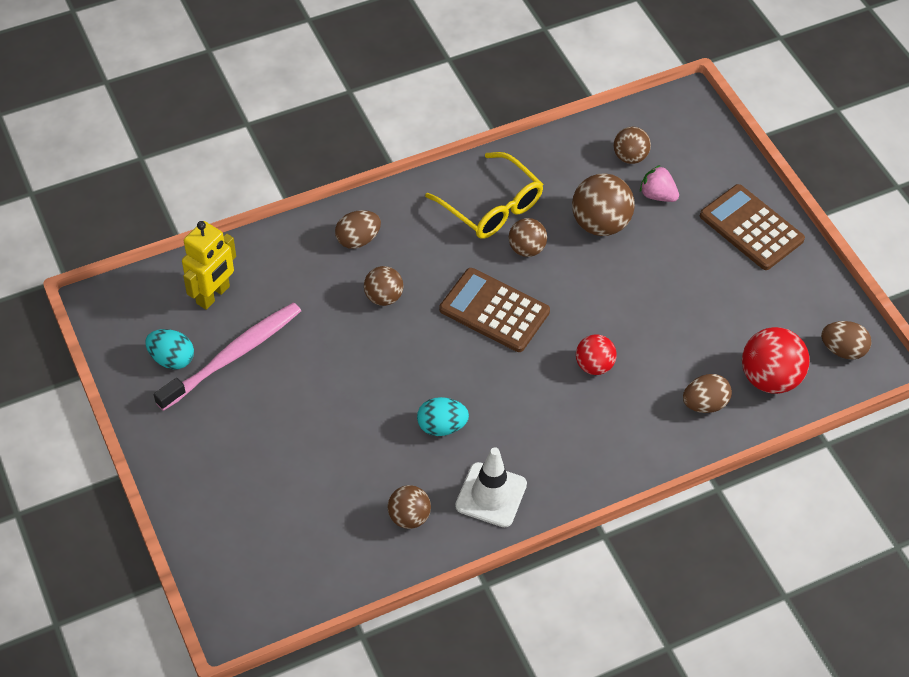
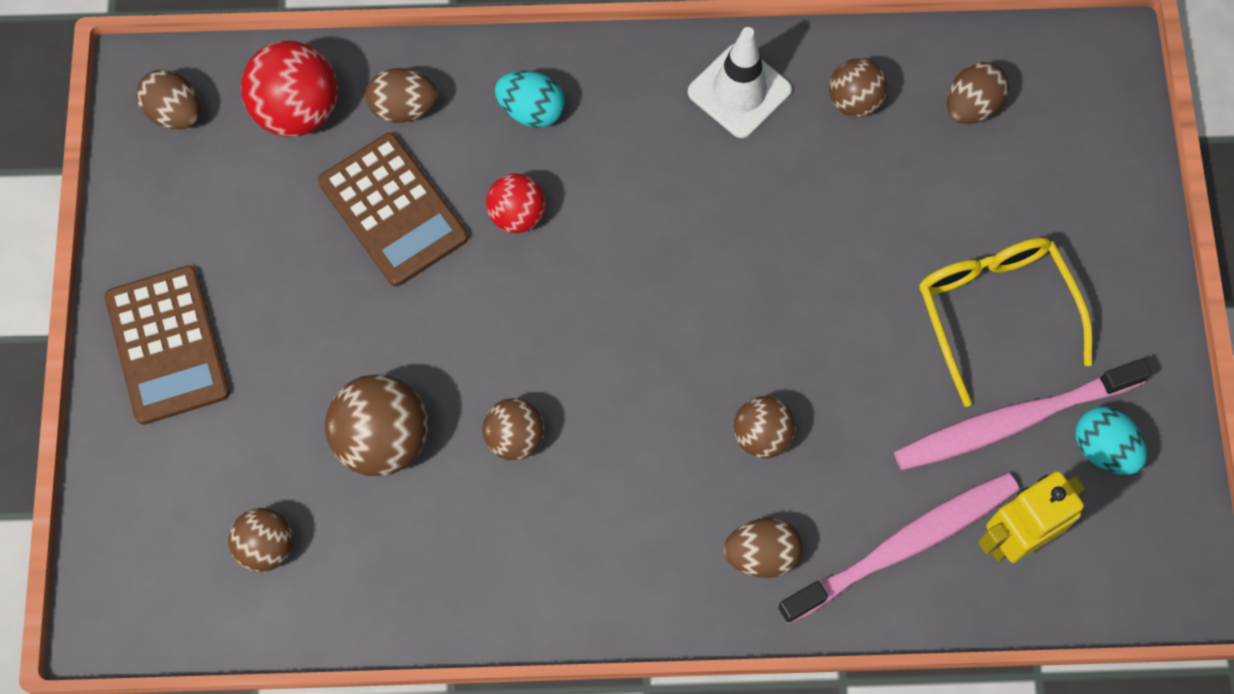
camera: 155 degrees left, 15 degrees up
(277, 270) = (904, 545): none -> pink toothbrush
(325, 543) = (971, 106): none -> brown egg
(441, 426) = (762, 205): turquoise egg -> turquoise egg (531, 111)
(492, 207) = (529, 535): yellow glasses -> yellow glasses (994, 310)
(494, 310) = (612, 352): brown calculator -> brown calculator (393, 210)
(657, 195) = (268, 457): pink strawberry -> none

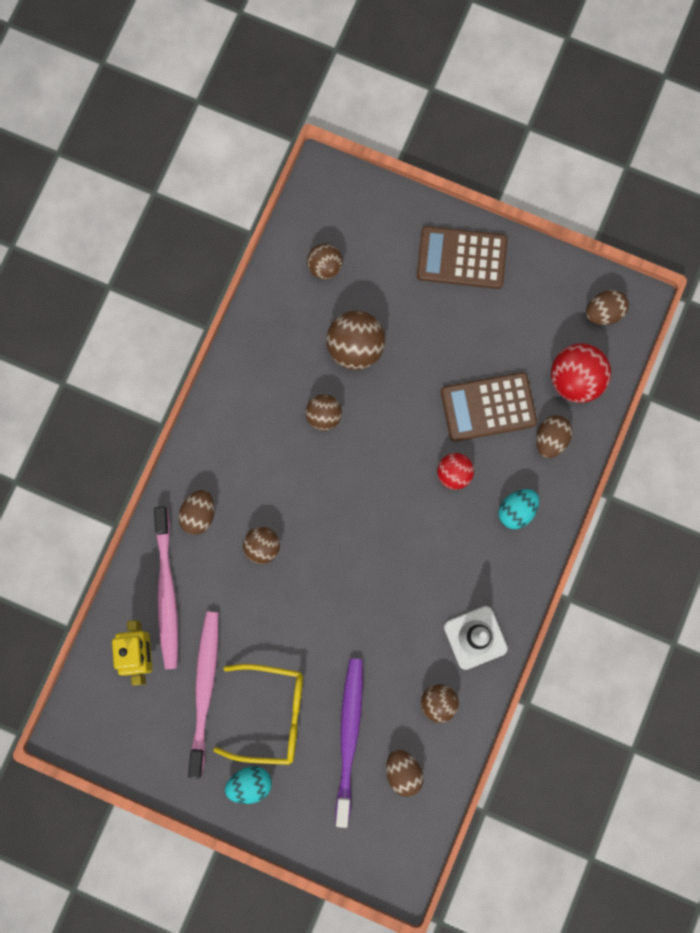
camera: 115 degrees right, 10 degrees up
(964, 195) = (349, 736): none -> purple toothbrush
(1103, 449) = (165, 731): turquoise egg -> turquoise egg (250, 784)

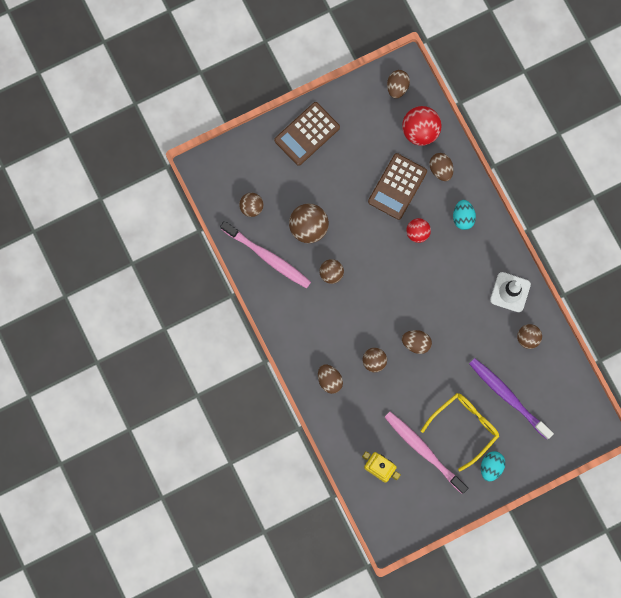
camera: 50 degrees left, 0 degrees up
(167, 592) = (357, 430): pink toothbrush -> pink toothbrush (268, 257)
(403, 772) = (548, 384): brown egg -> brown egg (416, 343)

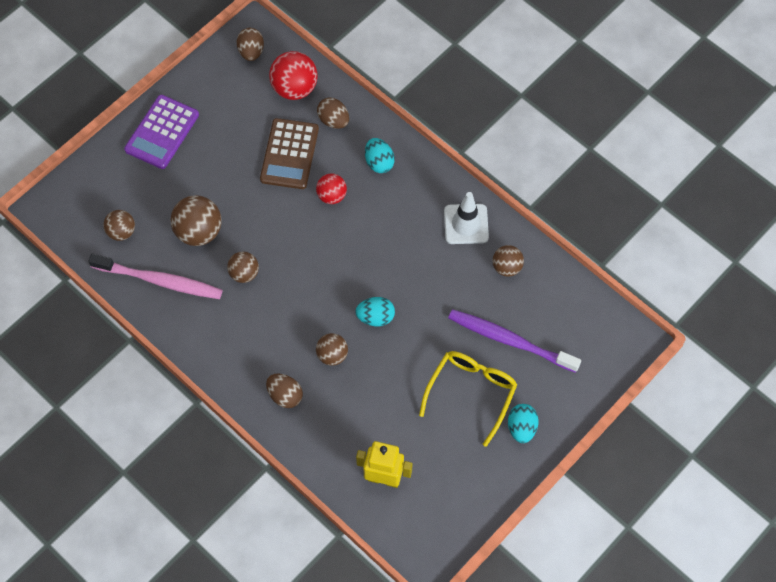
camera: 20 degrees left, 15 degrees down
(307, 134) = (162, 132): brown calculator -> purple calculator
(416, 343) = (375, 317): brown egg -> turquoise egg
(423, 450) = (431, 438): pink toothbrush -> none

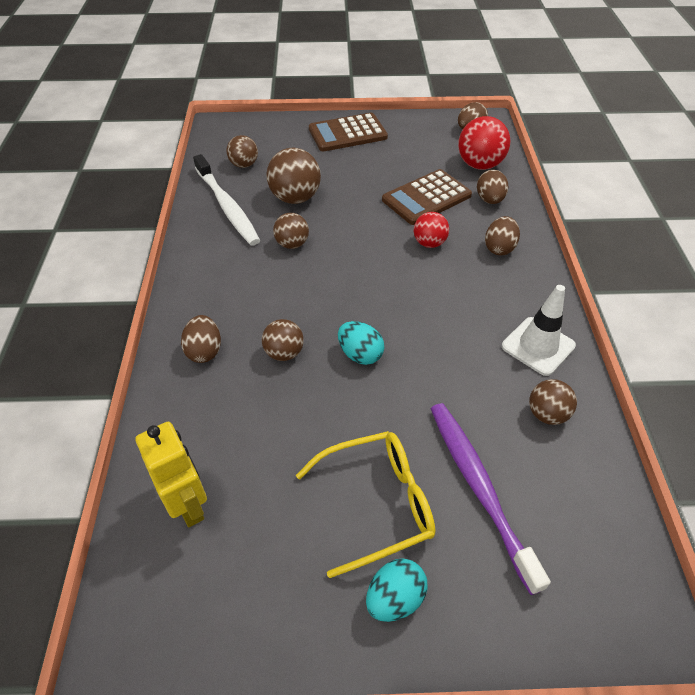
camera: 45 degrees right, 15 degrees down
(160, 281) = (227, 207): pink toothbrush -> white toothbrush
(162, 132) = (347, 133): purple calculator -> brown calculator
(379, 162) = (499, 248): turquoise egg -> brown egg

